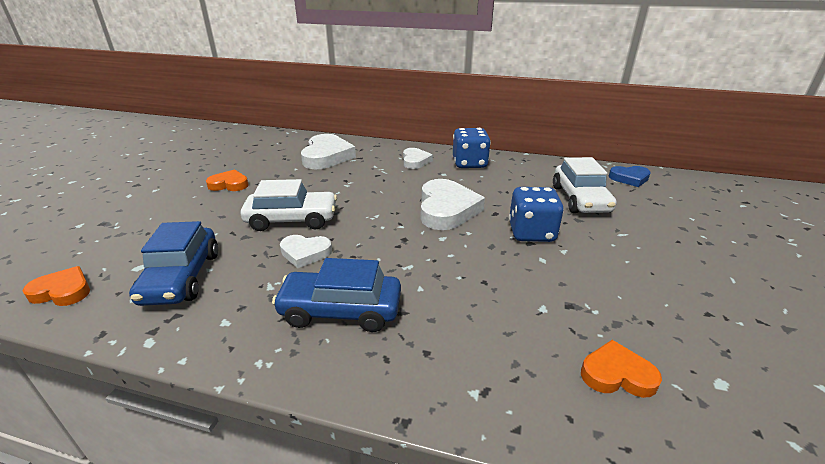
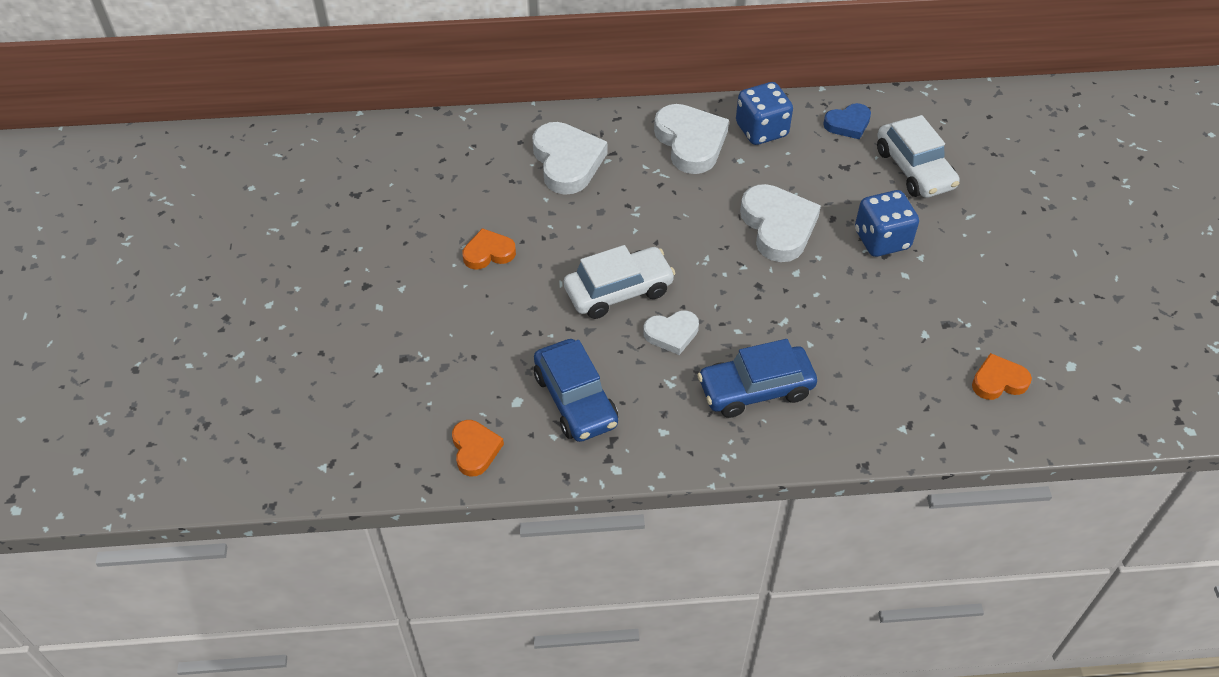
camera: 20 degrees left, 20 degrees up
(62, 291) = (475, 449): orange heart -> orange heart turned 90 degrees clockwise
(415, 161) = (690, 142): white heart -> white heart, size x1.74
(629, 178) = (958, 113): blue heart -> blue heart (848, 124)

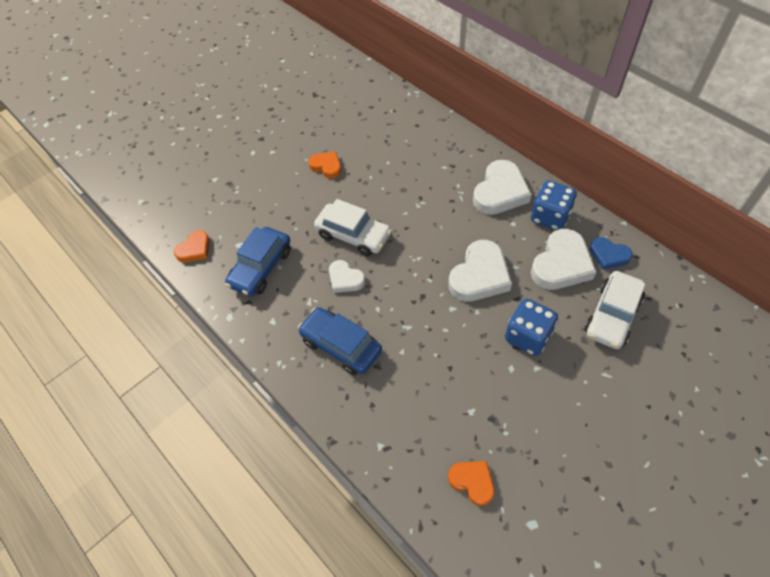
camera: 55 degrees right, 5 degrees up
(567, 162) = (423, 152): white heart -> white heart (561, 264)

